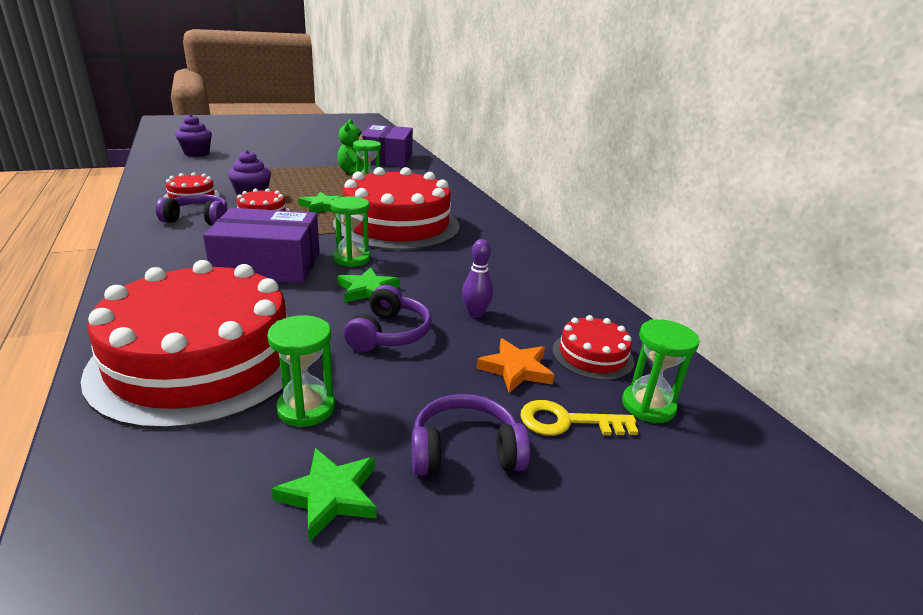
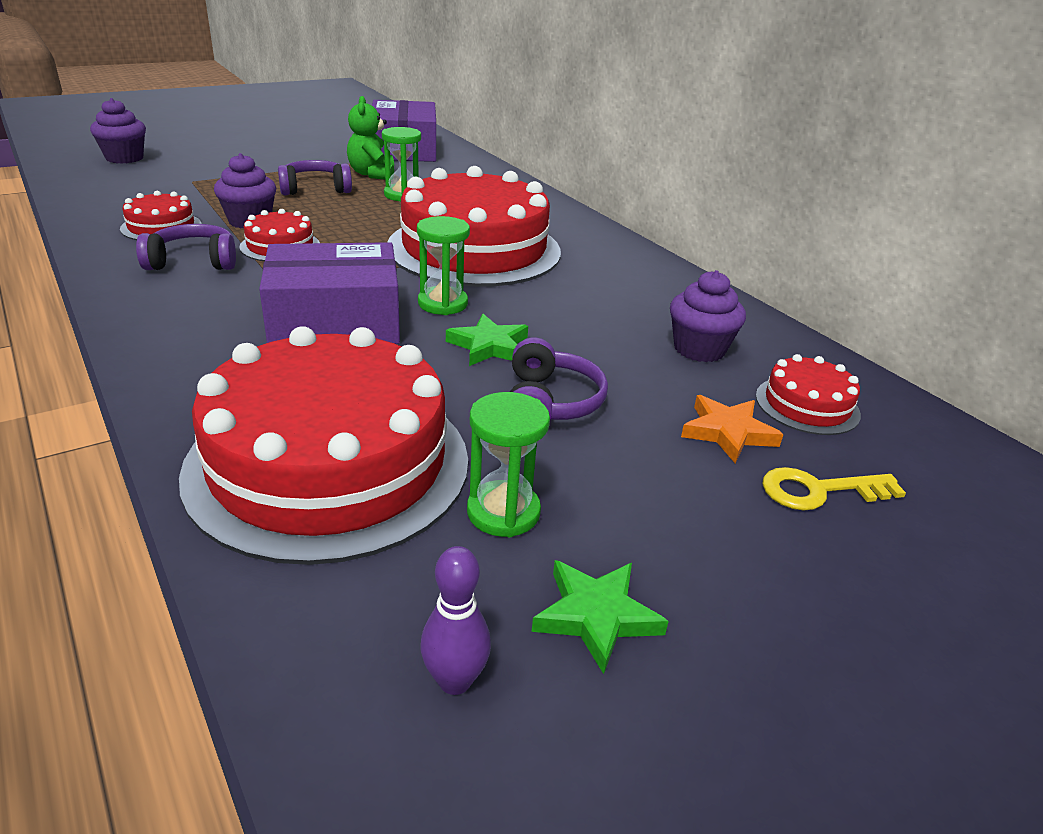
camera: 10 degrees left, 5 degrees up
(322, 207) = (358, 229): green star -> none
(465, 451) = (722, 541): purple headphones -> purple headphones (315, 189)
(475, 314) = (642, 365): purple bowling pin -> purple bowling pin (455, 680)
(527, 306) = (699, 349): none -> purple cupcake
(648, 406) = (898, 460): green hourglass -> none

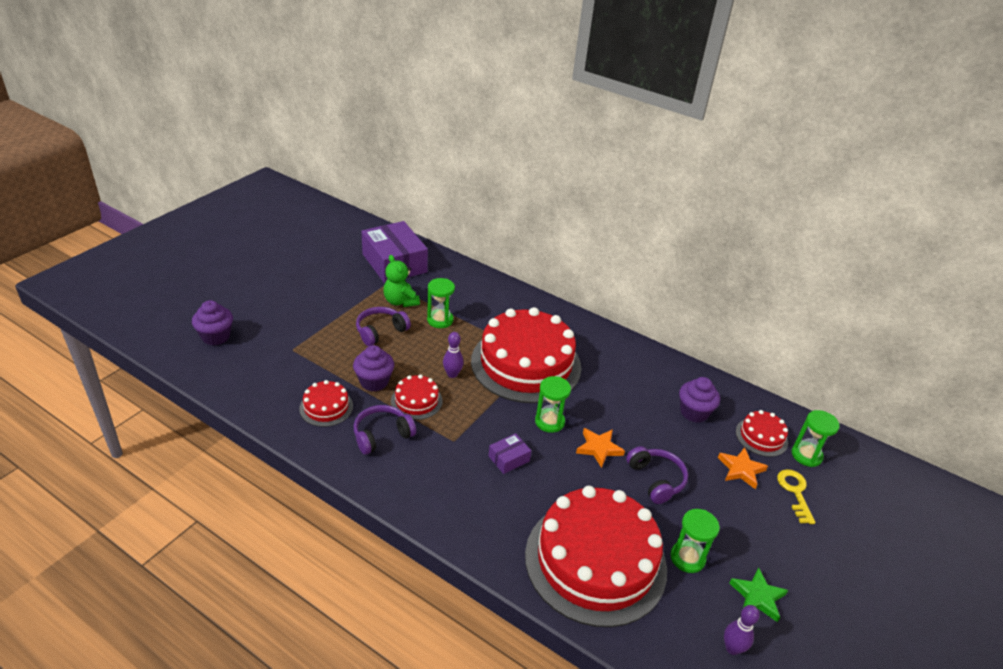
camera: 25 degrees left, 5 degrees up
(335, 322) = (509, 459): purple box -> purple box, size x0.44
(359, 236) = (452, 374): none -> purple bowling pin
(489, 346) = (599, 448): green star -> orange star
(820, 491) = (795, 492): yellow key -> yellow key turned 120 degrees clockwise
(886, 450) = (806, 455): none -> green hourglass

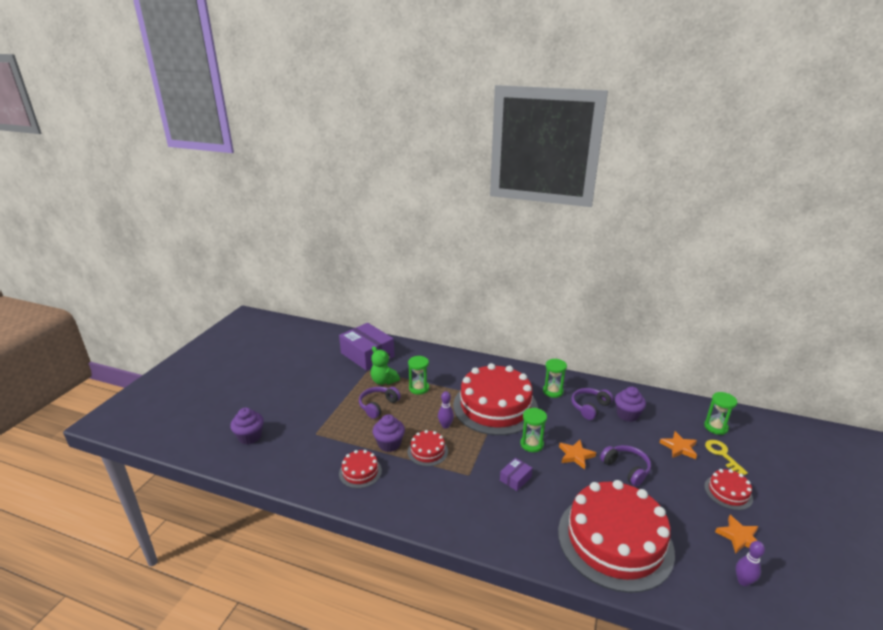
camera: 10 degrees left, 10 degrees down
(382, 435) = (412, 483): purple headphones -> purple headphones (590, 407)
(687, 558) = (677, 521): green hourglass -> green hourglass (553, 391)
(757, 597) = (739, 537): green star -> orange star
(761, 437) = (680, 421): red cake -> red cake (728, 492)

